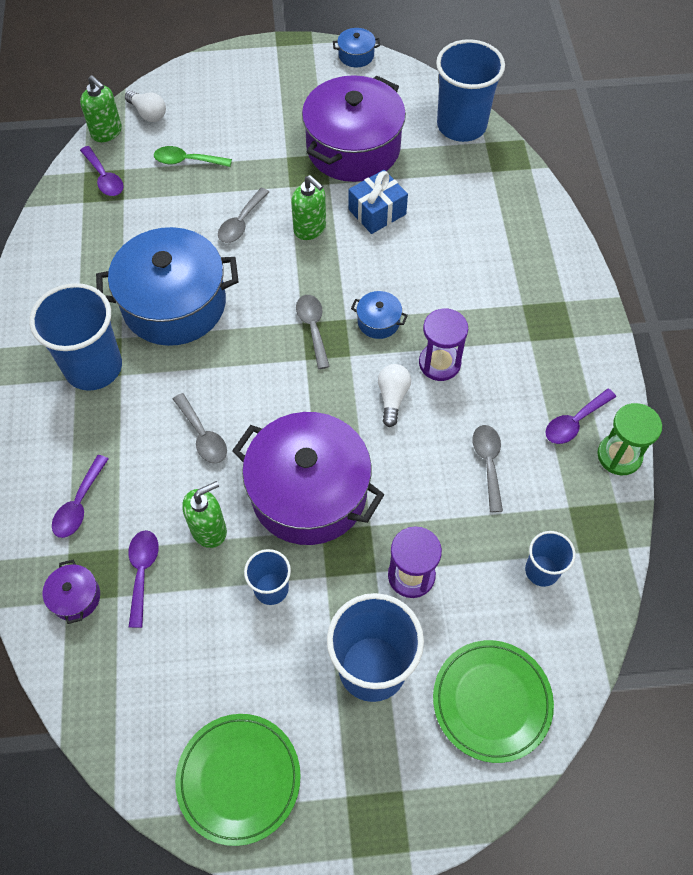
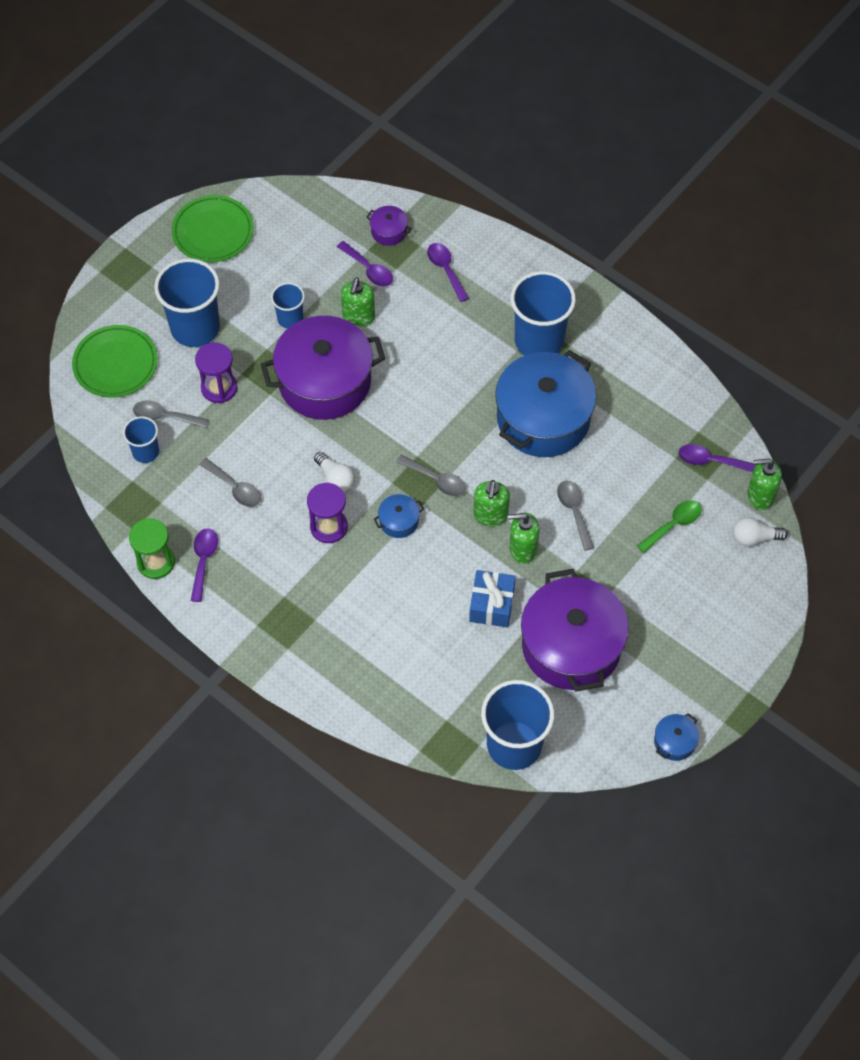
camera: 135 degrees right, 0 degrees up
(202, 435) = (424, 359): grey spoon -> grey spoon (165, 417)
(304, 269) = (490, 515): none -> green soap dispenser

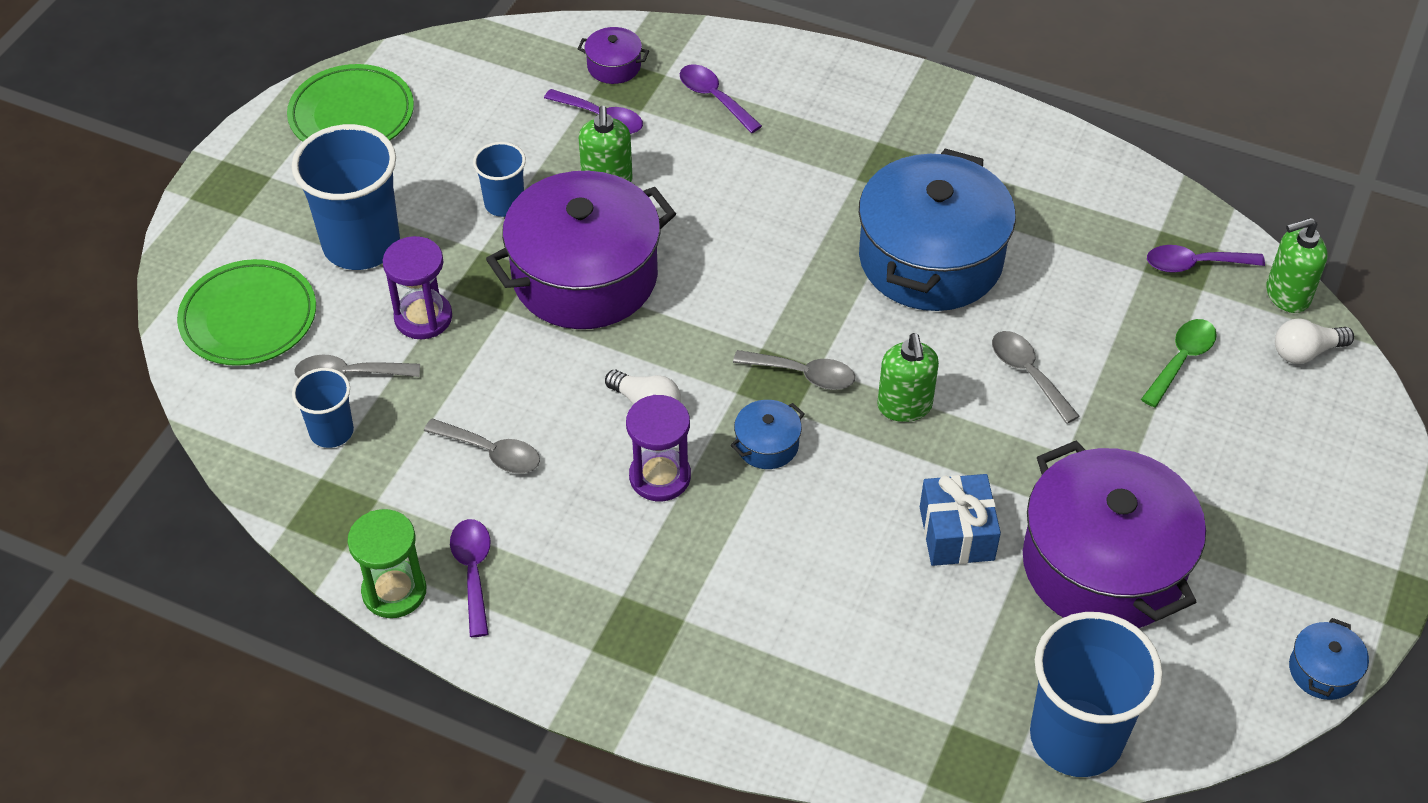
camera: 15 degrees left, 10 degrees down
(522, 549) = (972, 443): green soap dispenser -> none
(539, 340) = (883, 160): blue cup -> none

